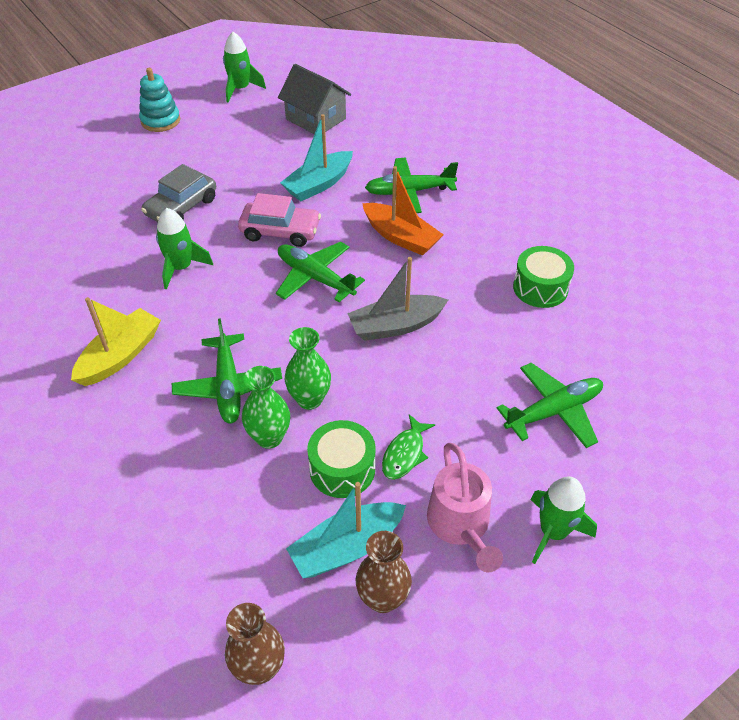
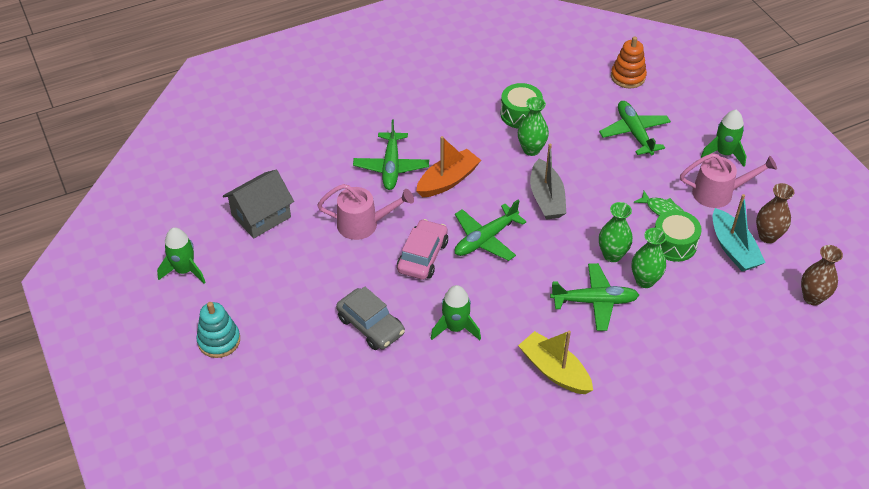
camera: 80 degrees left, 0 degrees up
(319, 184) = (364, 224): turquoise boat -> pink watering can
(478, 304) = (531, 149): none -> green vase
(674, 397) = (628, 77): none -> orange stacking toy

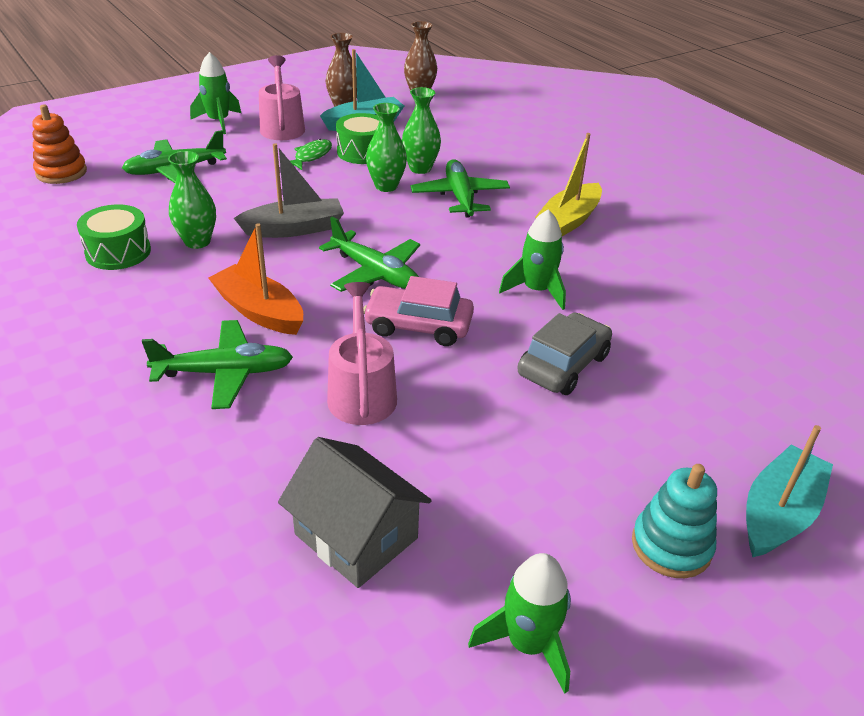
camera: 100 degrees left, 10 degrees down
(225, 399) = (778, 513): none -> turquoise boat

